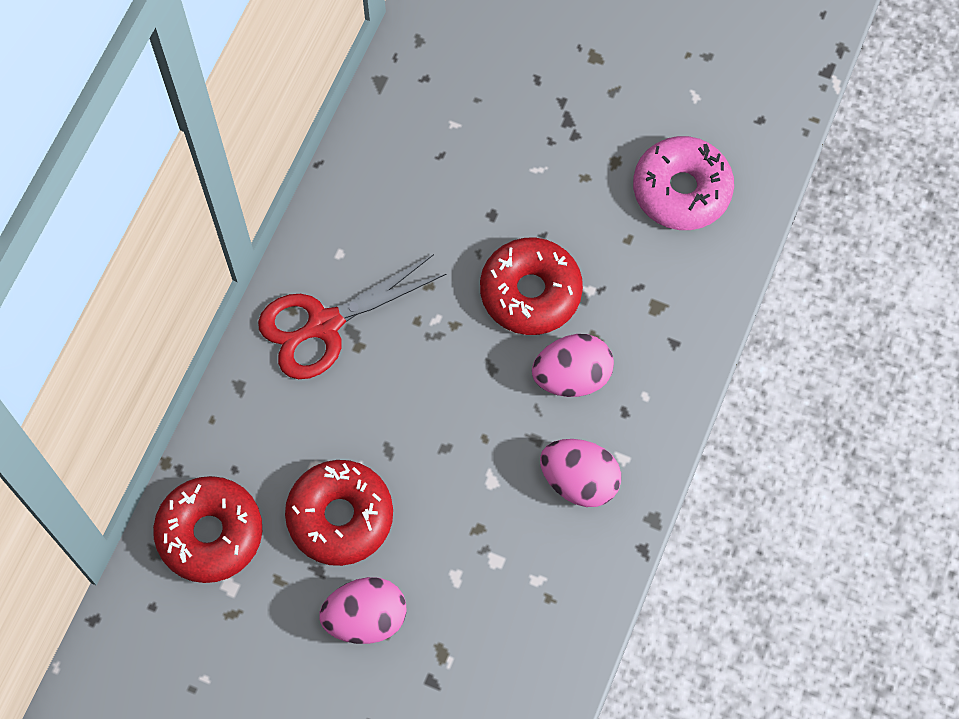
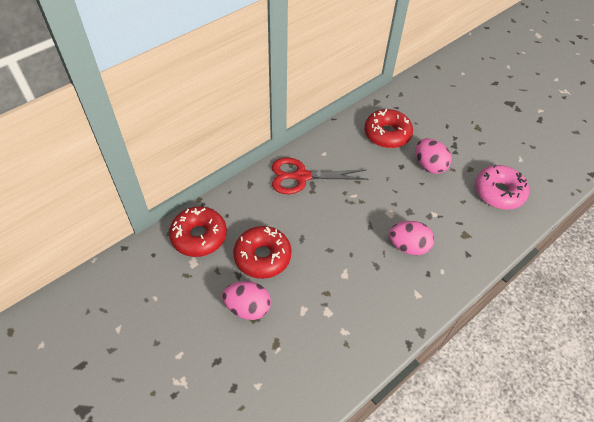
camera: 25 degrees right, 15 degrees down
(530, 292) = (404, 203): red donut -> red donut (387, 134)
(579, 481) = (389, 294): pink egg -> pink egg (429, 165)

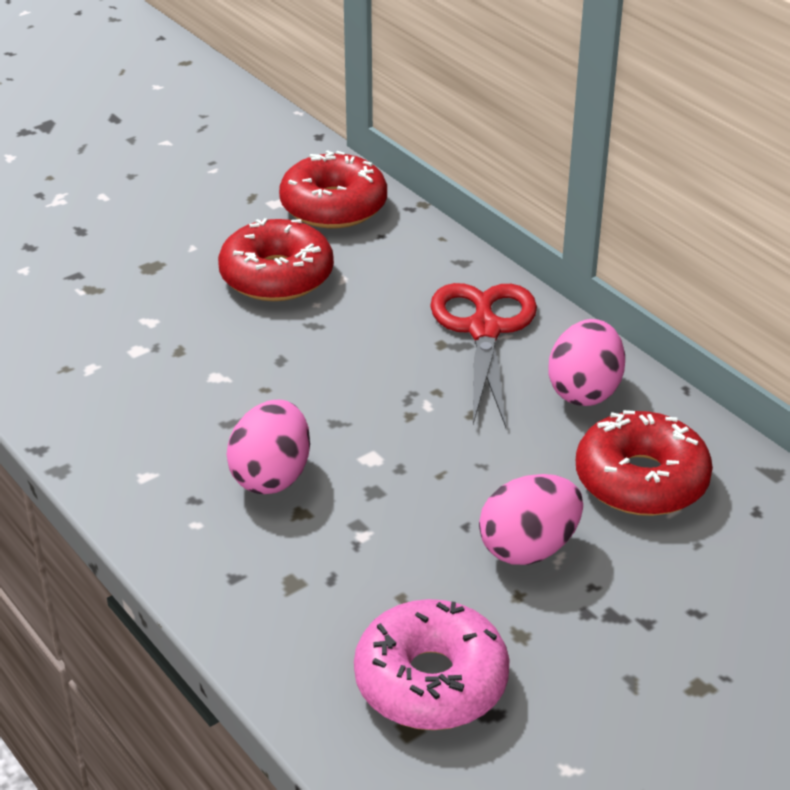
camera: 95 degrees right, 15 degrees down
(248, 308) = (170, 259): pink egg -> pink egg (584, 391)

